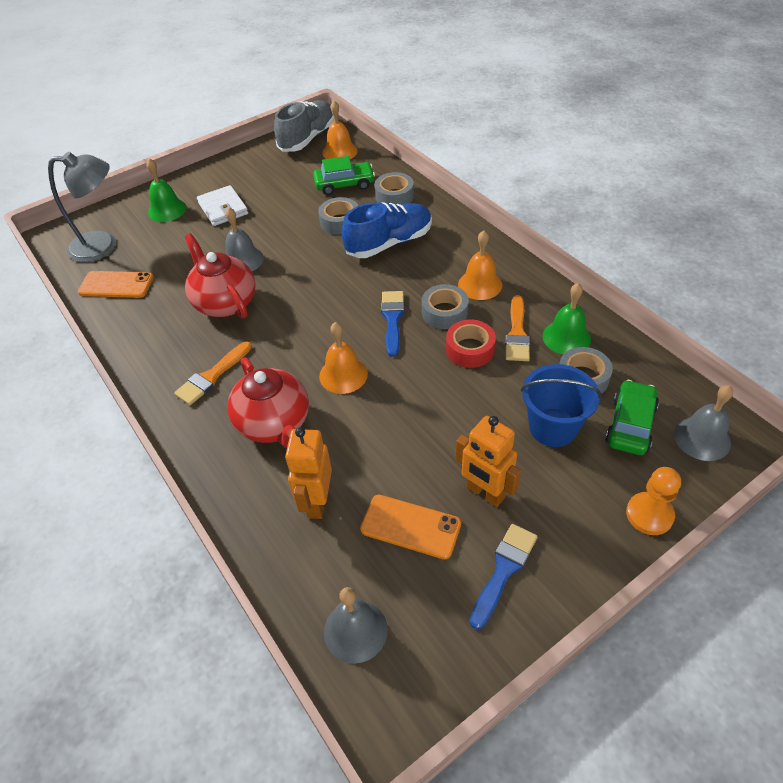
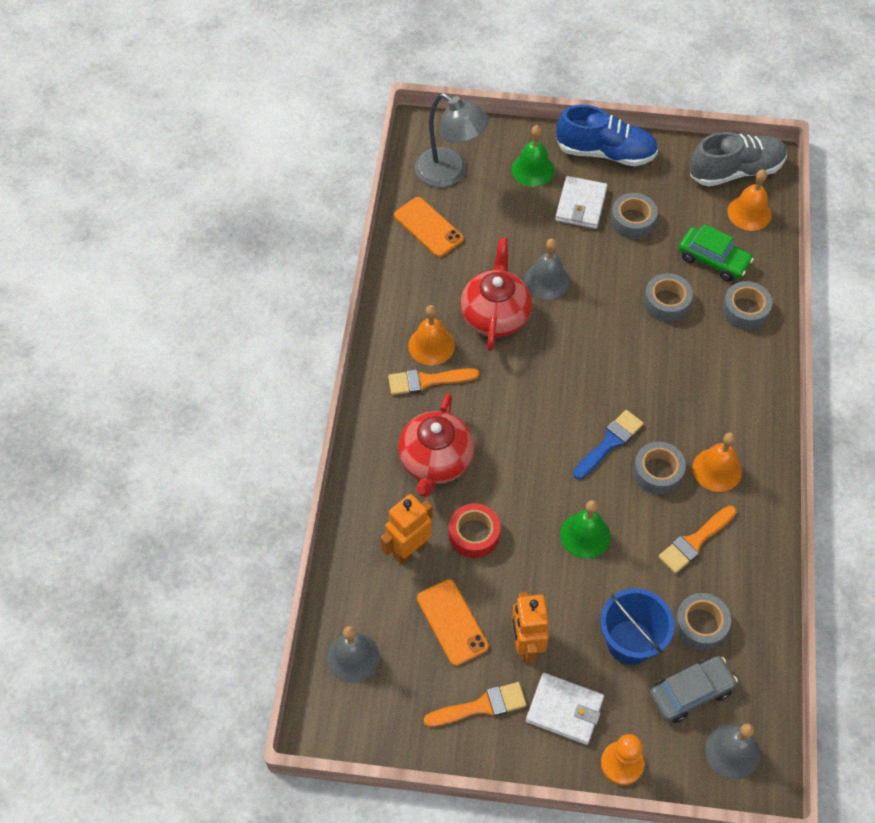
camera: 40 degrees right, 10 degrees up
(268, 196) = (632, 221): none -> grey tape
(343, 375) = (522, 462): orange bell -> orange bell (431, 345)
(389, 243) = (685, 361): blue shoe -> blue shoe (605, 152)
(470, 349) = (641, 523): red tape -> red tape (474, 534)
(504, 570) = (481, 706): blue brush -> orange brush
(566, 337) = (731, 580): green bell -> green bell (585, 535)
(566, 514) = (564, 710): none -> white wallet
(630, 425) = (691, 692): green car -> grey car

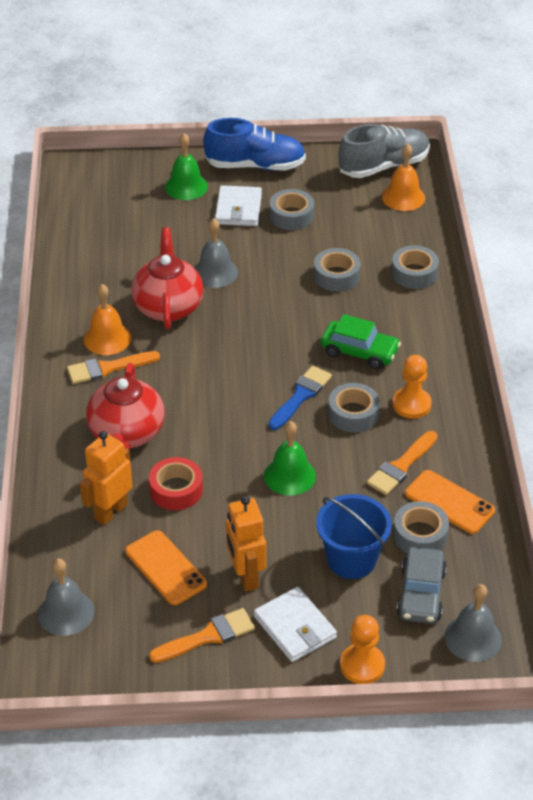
camera: 10 degrees left, 15 degrees down
(428, 227) = (89, 243): orange phone -> orange phone (449, 502)
(450, 173) = (104, 198): grey lamp -> none
(564, 710) = (295, 627): white wallet -> white wallet turned 45 degrees clockwise
(691, 692) = (421, 593): grey car -> grey car turned 135 degrees clockwise
(713, 260) = (376, 237): green car -> green car (359, 352)
(717, 469) = (411, 404): orange bell -> orange pawn

